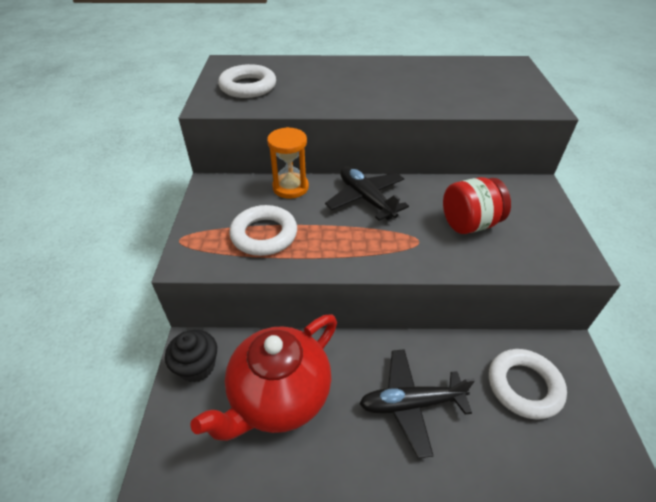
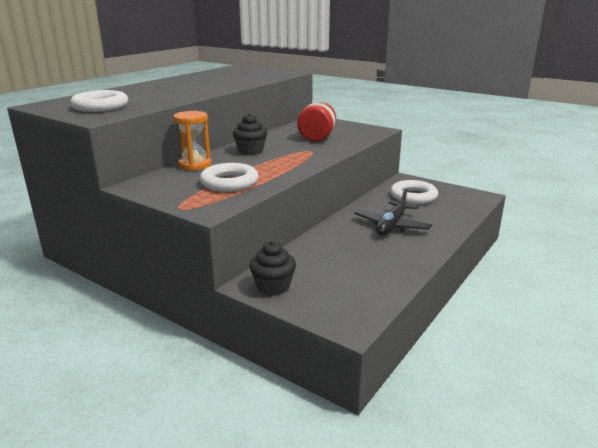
camera: 55 degrees left, 20 degrees down
(279, 397) = (339, 263): red teapot -> none
(366, 199) = (250, 151): black plane -> black cupcake

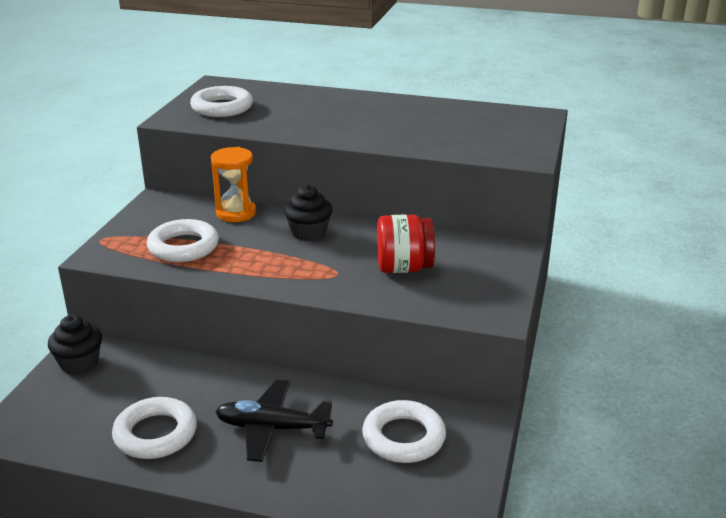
camera: 70 degrees right, 5 degrees up
(382, 261) = (155, 434): none -> white ring

